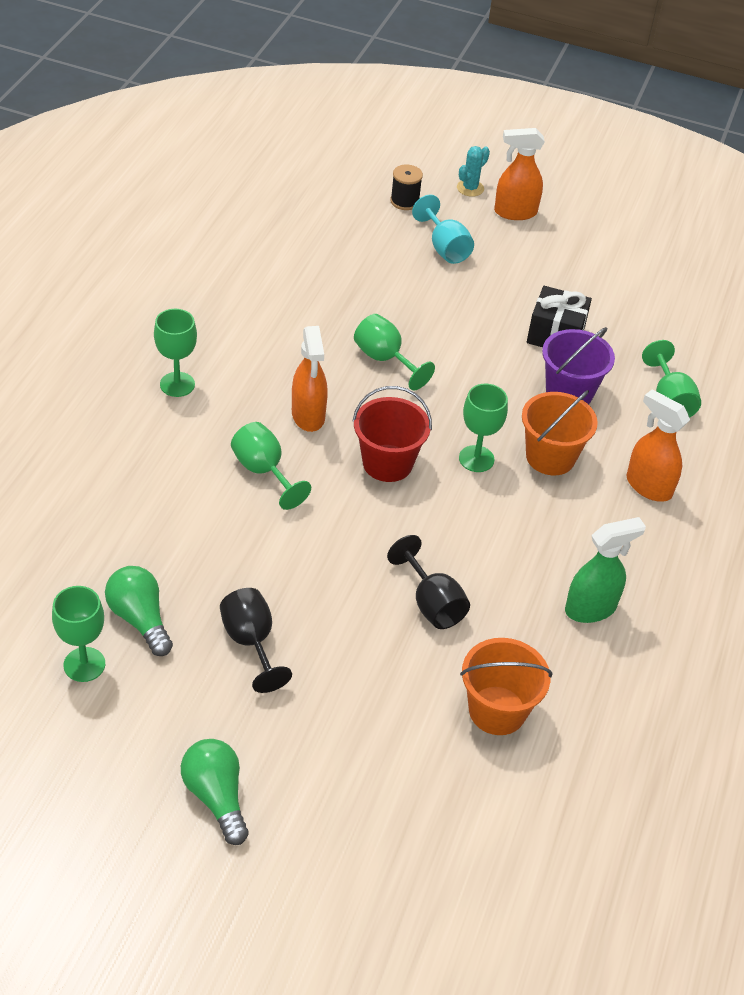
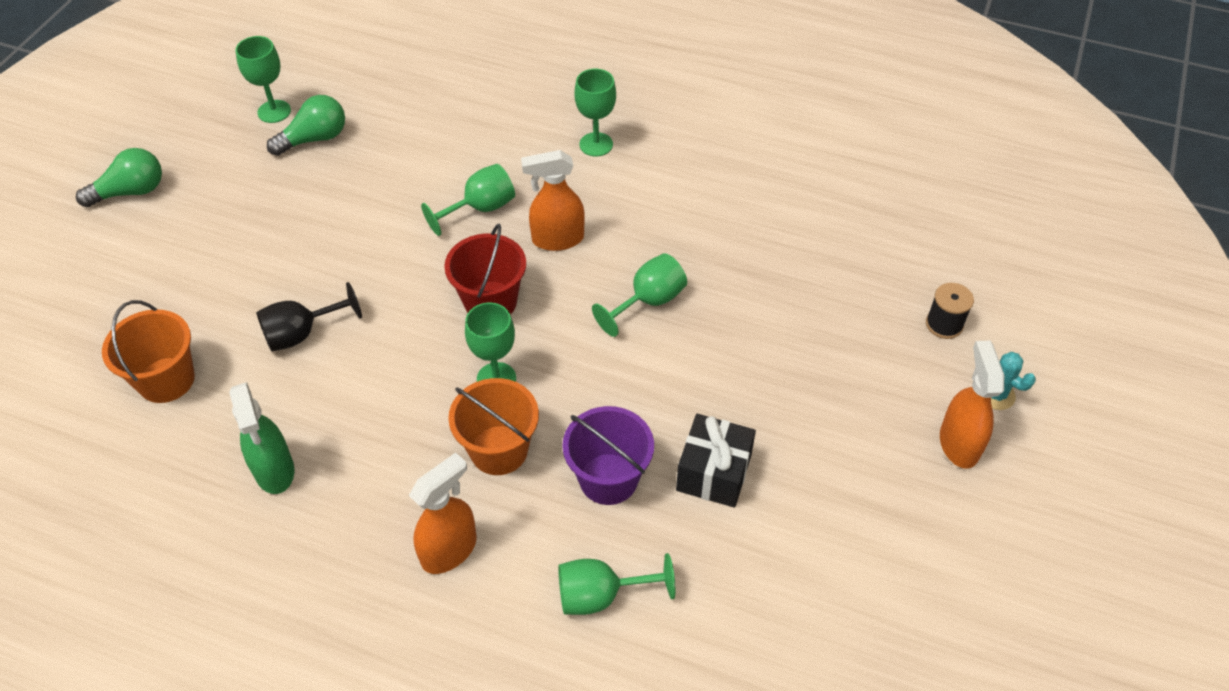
camera: 95 degrees right, 5 degrees up
(251, 642) = (278, 206): black goblet -> none
(445, 248) = (860, 363): turquoise goblet -> none

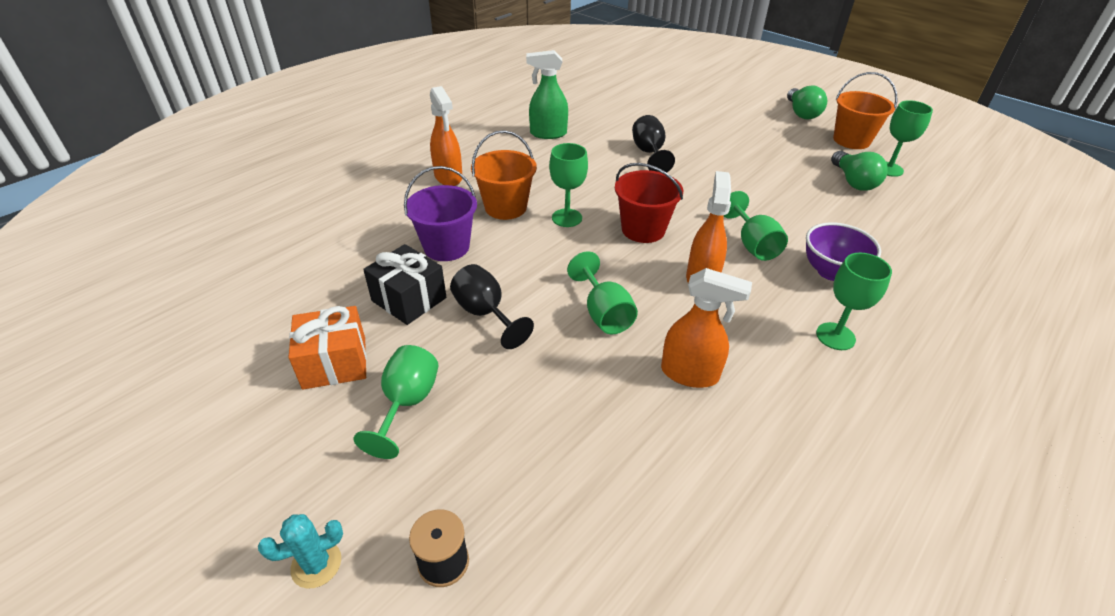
camera: 110 degrees right, 10 degrees down
(166, 380) = (634, 111): orange bucket -> orange bucket (851, 140)
(502, 150) = (831, 272): none -> purple bowl
(601, 595) = (367, 223): green goblet -> green goblet (407, 404)
(699, 395) = (485, 314): none -> black goblet
(831, 491) = (334, 362): none -> orange gift
(958, 443) = (295, 487): orange spray bottle -> orange spray bottle (690, 374)

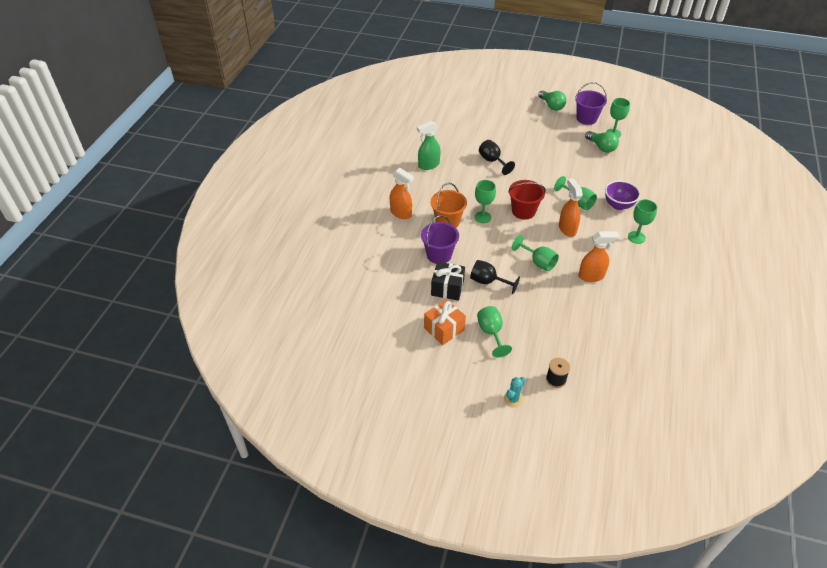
camera: 25 degrees left, 5 degrees up
(851, 140) = (586, 118): orange bucket -> purple bucket

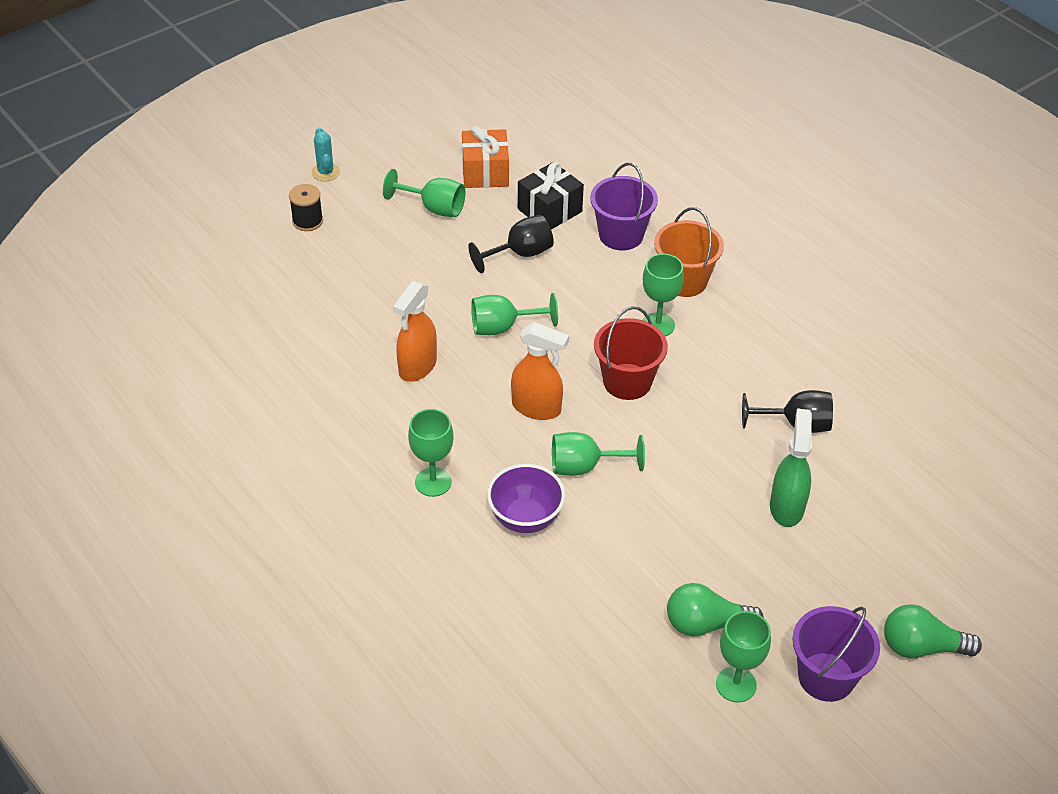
camera: 125 degrees right, 0 degrees up
(401, 213) = (750, 242): orange spray bottle -> none
(428, 165) = (852, 334): green spray bottle -> green spray bottle (786, 507)

